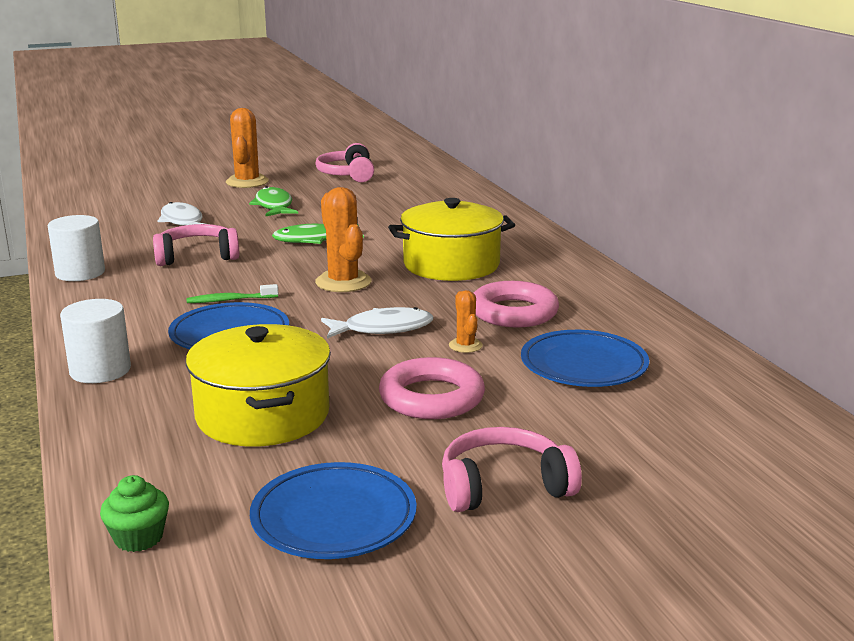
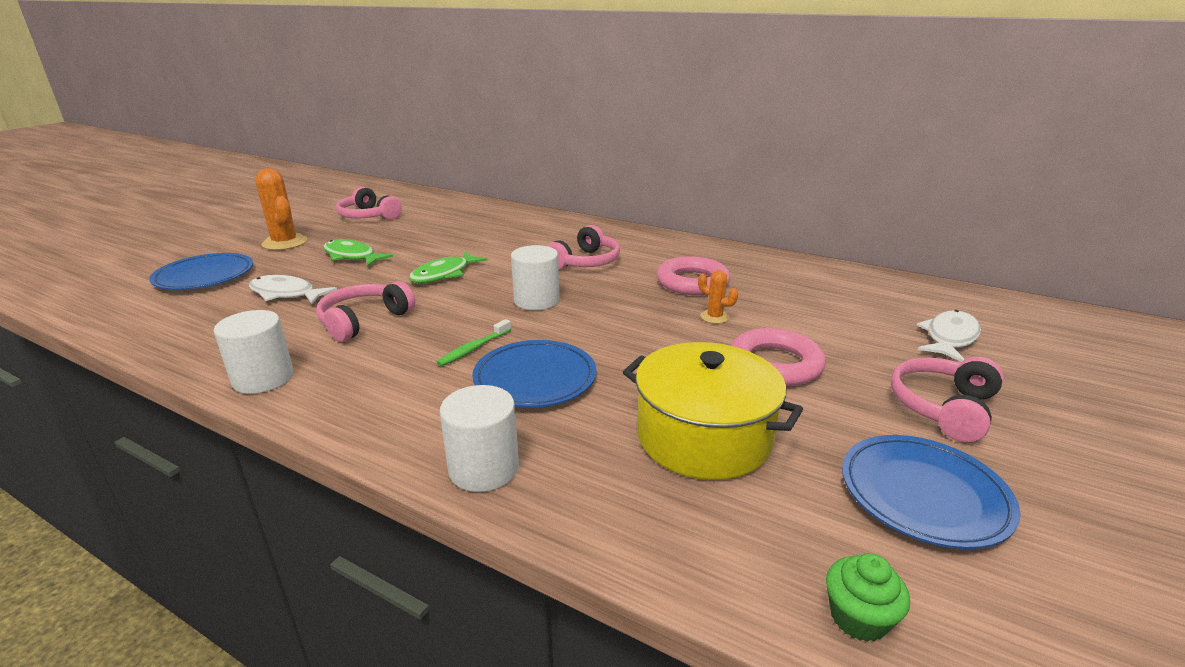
camera: 40 degrees left, 5 degrees up
(343, 282) = (536, 300): orange cactus -> white cylinder
(383, 329) = (638, 326): white fish -> white fish (949, 338)
(451, 264) = (585, 262): yellow pot -> pink headphones
(583, 365) = (802, 303): blue plate -> blue plate (205, 276)

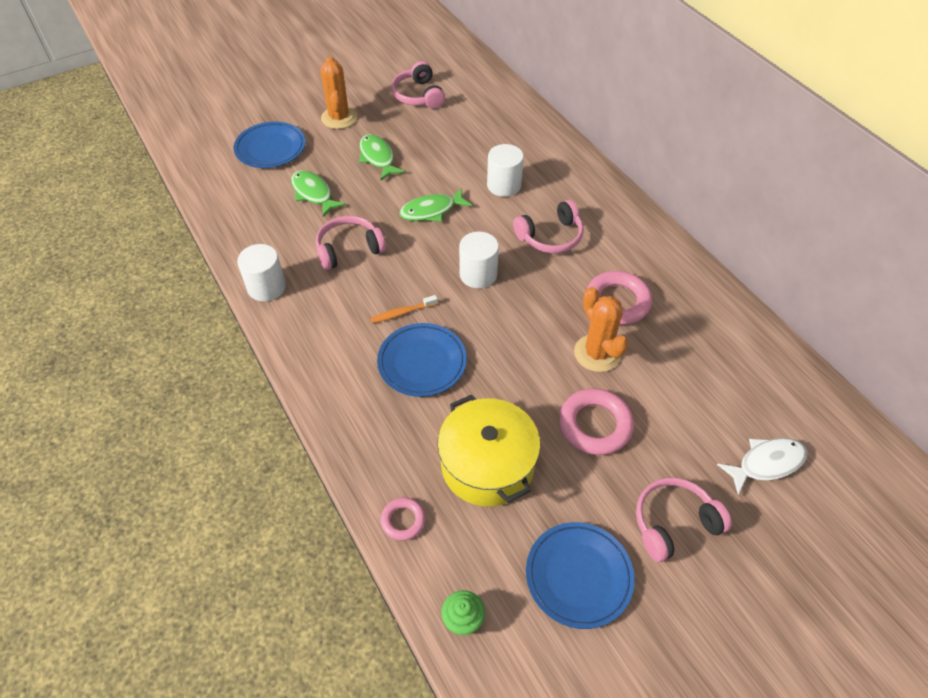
camera: 30 degrees right, 25 degrees up
(286, 294) = (313, 193): white fish -> green fish
(473, 348) = (402, 313): green toothbrush -> orange toothbrush
(484, 468) = (347, 425): white cylinder -> white cylinder (504, 185)
(656, 538) = (403, 520): none -> pink ring
(714, 317) = (597, 353): orange cactus -> orange cactus, size x1.91

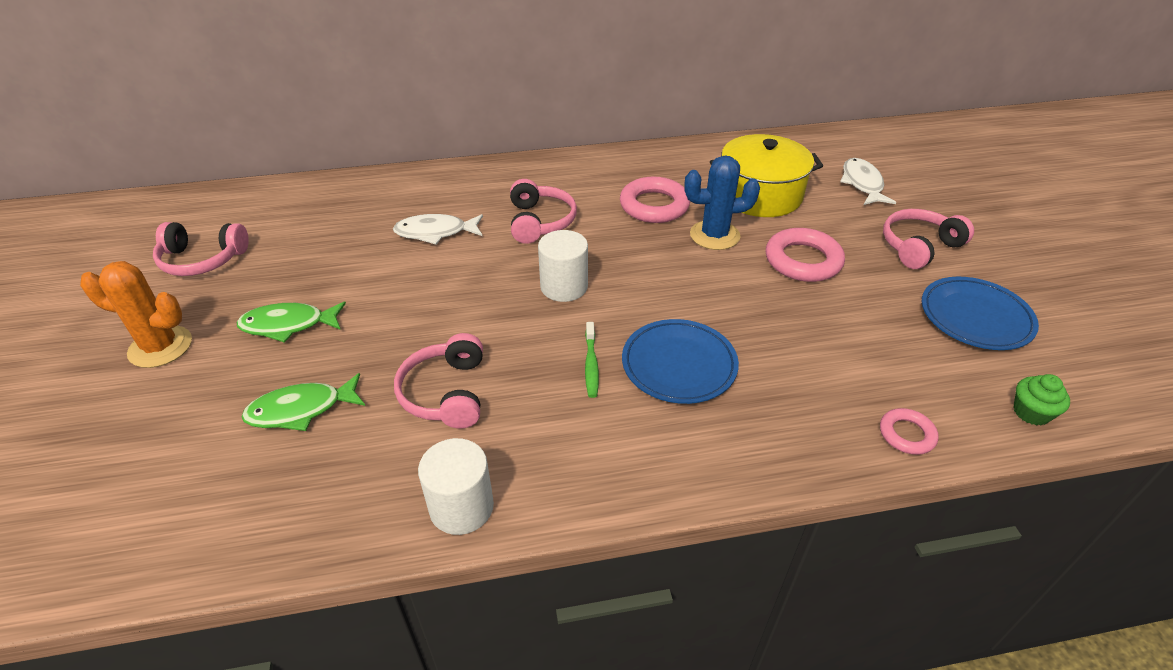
camera: 70 degrees left, 10 degrees down
(270, 148) = (144, 445): blue plate -> none
(402, 313) = (591, 365): orange toothbrush -> green toothbrush
(431, 211) = (432, 299): green fish -> none
(487, 465) = (839, 346): yellow pot -> yellow pot (760, 195)
(504, 185) = (435, 232): white cylinder -> white fish
(597, 353) = (714, 235): orange cactus -> blue cactus
(674, 523) = (918, 246): pink headphones -> pink headphones turned 60 degrees clockwise

